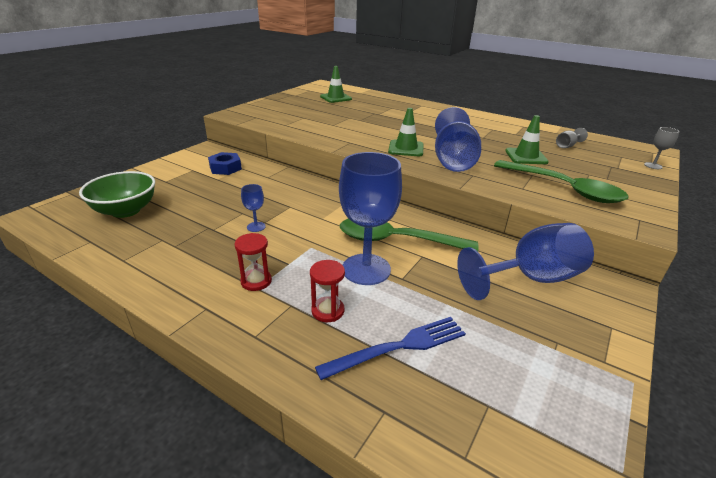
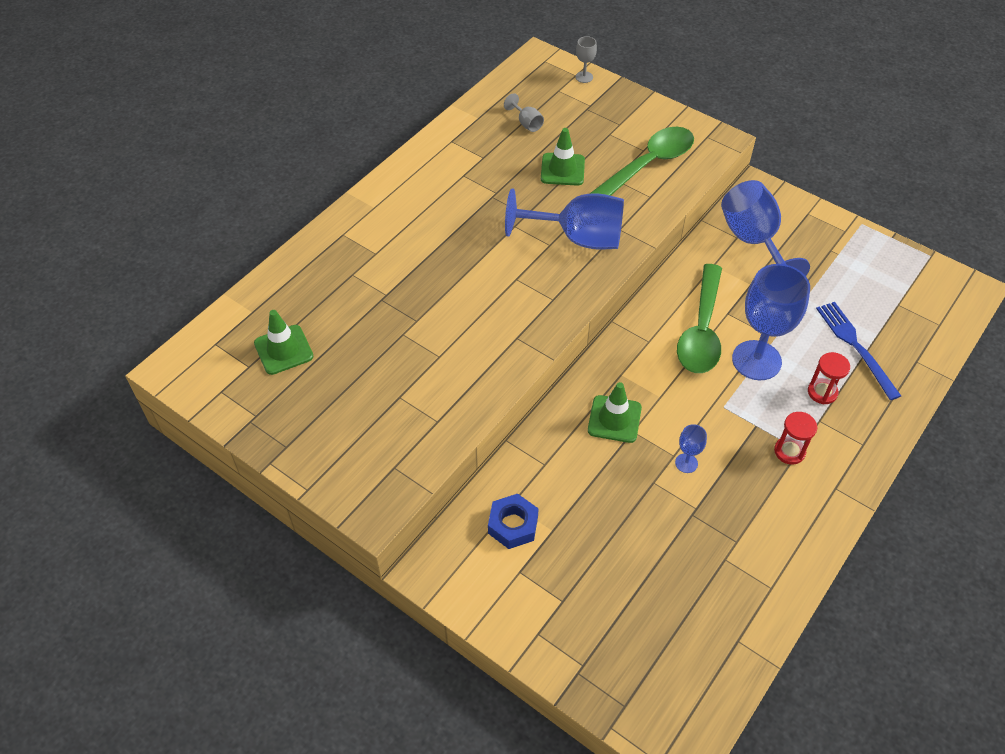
camera: 85 degrees left, 20 degrees up
(126, 211) = (658, 626): green bowl -> none
(406, 148) = (540, 278): green traffic cone -> green traffic cone (614, 419)

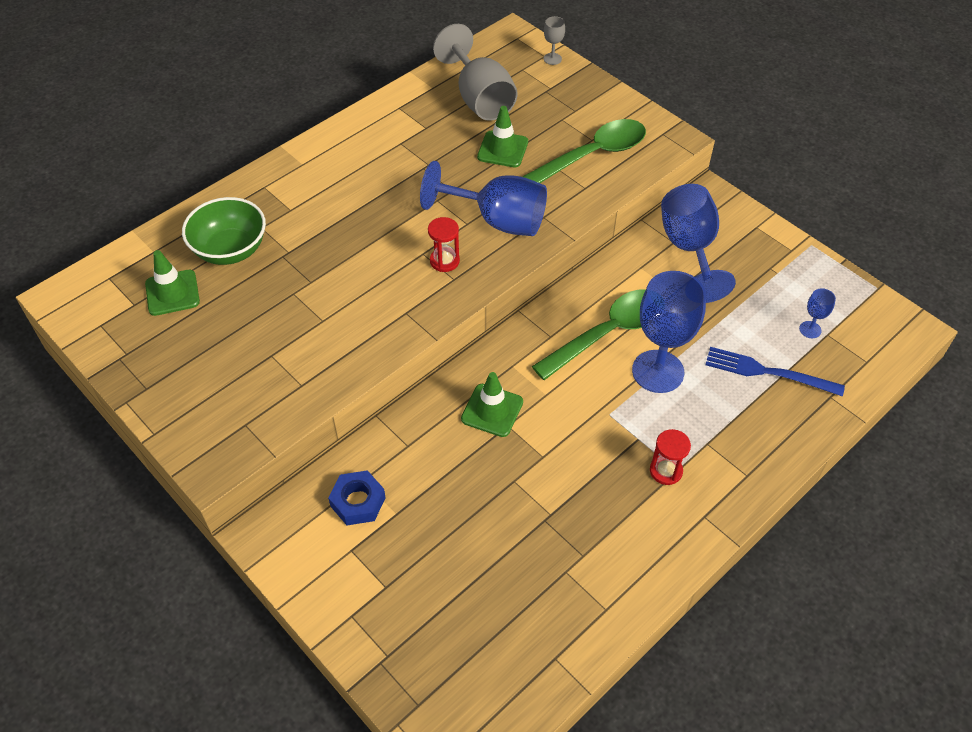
camera: 10 degrees right, 0 degrees up
(328, 300) = (230, 250): none -> green bowl
(526, 123) = (480, 98): grey goblet -> grey goblet, size x2.33
(686, 463) = (553, 466): blue goblet -> blue goblet (810, 329)
(701, 331) = (608, 333): green spoon -> green spoon turned 150 degrees counterclockwise
(822, 392) = (718, 414): red hourglass -> red hourglass (444, 261)
(856, 347) = (768, 372): blue fork -> blue fork turned 60 degrees counterclockwise

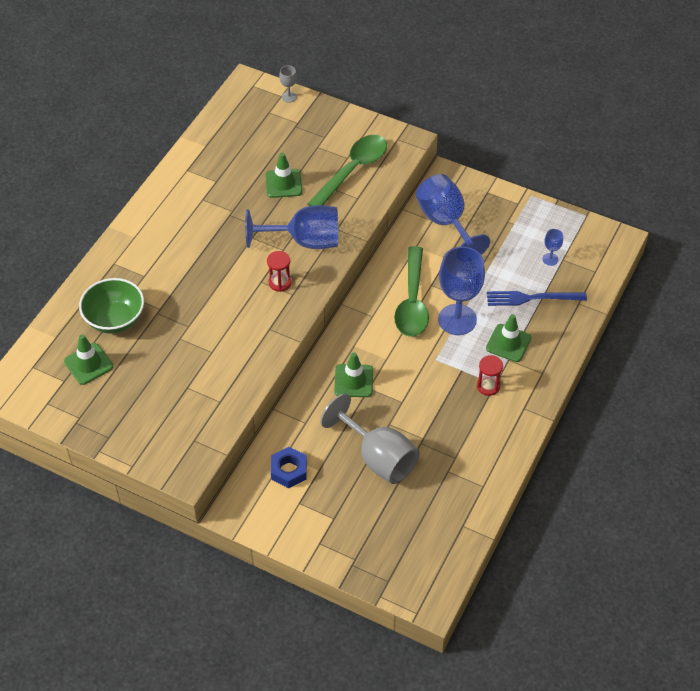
camera: 20 degrees left, 0 degrees up
(480, 98) = (247, 146): grey goblet -> grey goblet (378, 457)
(608, 333) = (412, 302): green spoon -> green spoon turned 150 degrees clockwise
(715, 421) = (508, 343): none -> green traffic cone

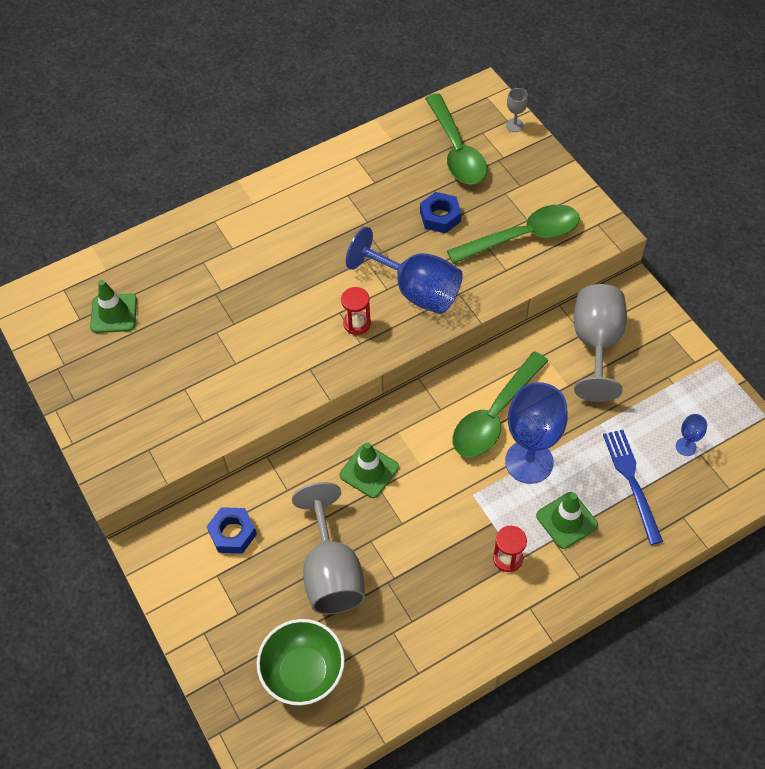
camera: 35 degrees right, 5 degrees up
(115, 319) = (171, 280): green bowl -> green bowl (303, 672)
(260, 132) = (456, 150): none -> green spoon
(283, 183) = (440, 217): green traffic cone -> blue nut
(446, 223) = (596, 344): blue goblet -> grey goblet
(532, 298) = (632, 482): blue fork -> blue fork turned 45 degrees clockwise

